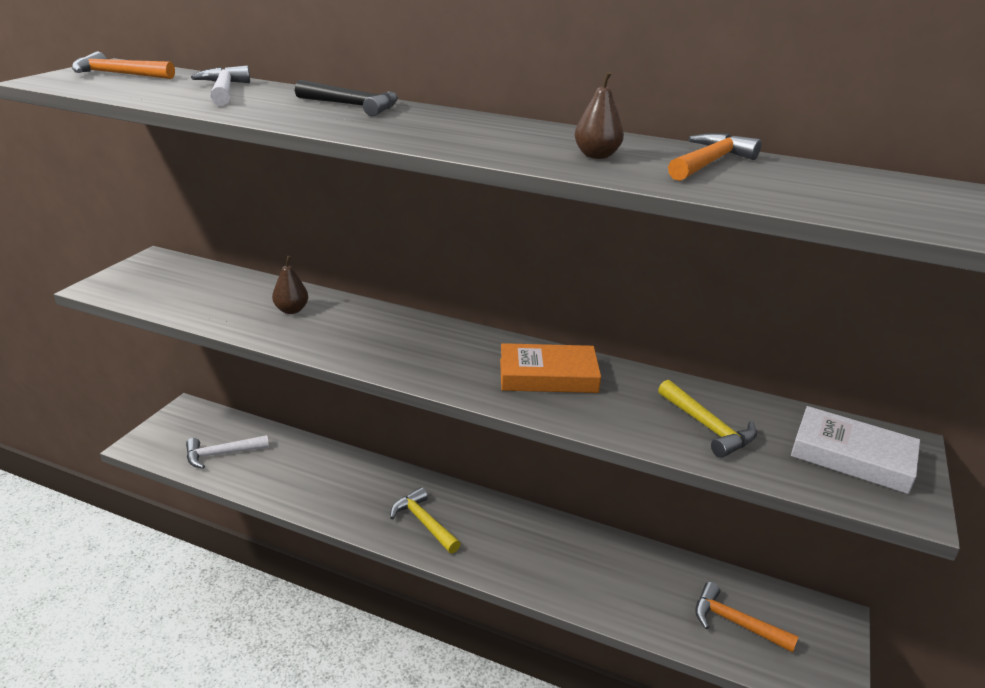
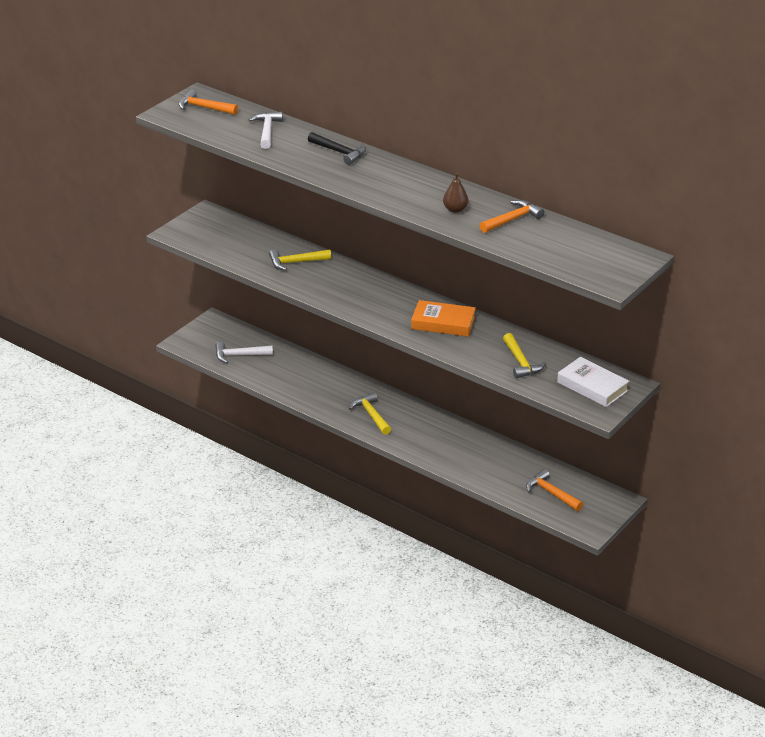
camera: 15 degrees right, 5 degrees up
(291, 310) = (296, 262): brown pear -> yellow hammer

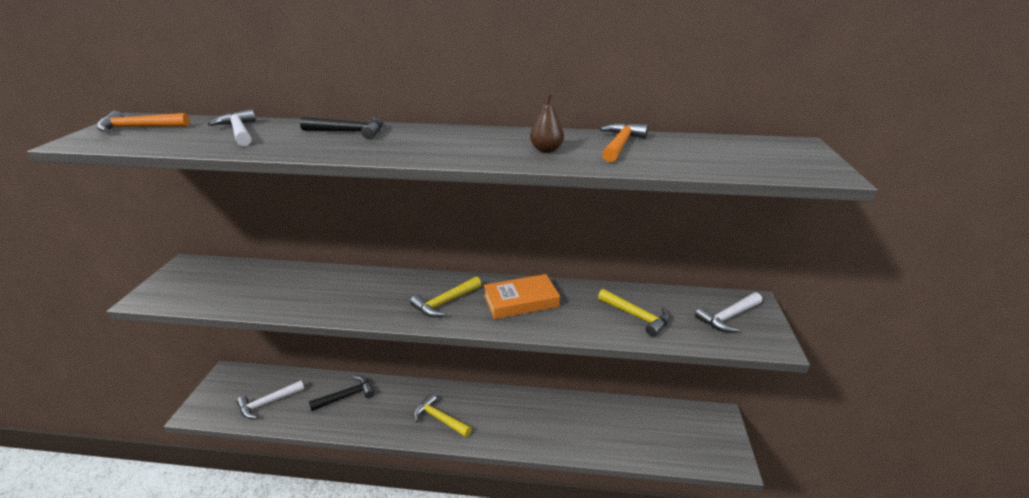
camera: 30 degrees left, 5 degrees down
(296, 262) = (315, 287): yellow hammer -> yellow hammer (445, 302)
(305, 372) = (346, 396): none -> black hammer
(551, 493) = (664, 436): orange hammer -> none
(592, 386) = (728, 317): white book -> white hammer

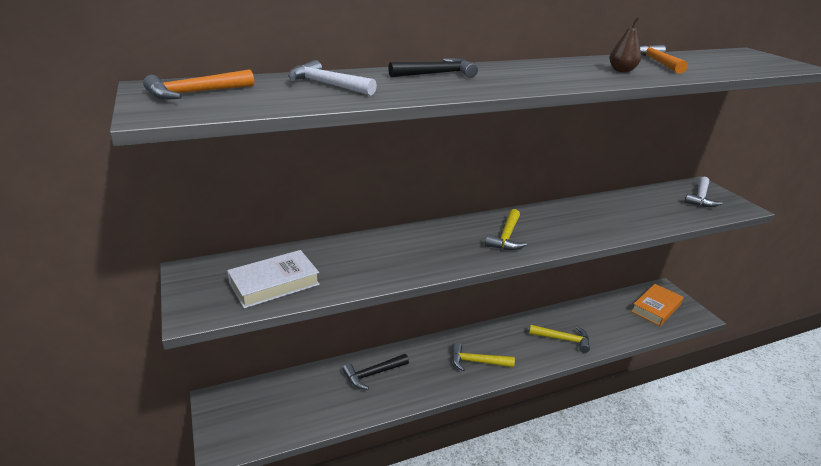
camera: 30 degrees left, 0 degrees up
(219, 290) = (274, 283): none -> white book
(268, 403) = (297, 409): white hammer -> none
(346, 396) = (373, 374): black hammer -> black hammer turned 150 degrees counterclockwise
(521, 301) = (561, 221): orange book -> orange book (656, 308)
(637, 316) = (649, 211): yellow hammer -> yellow hammer (563, 339)

